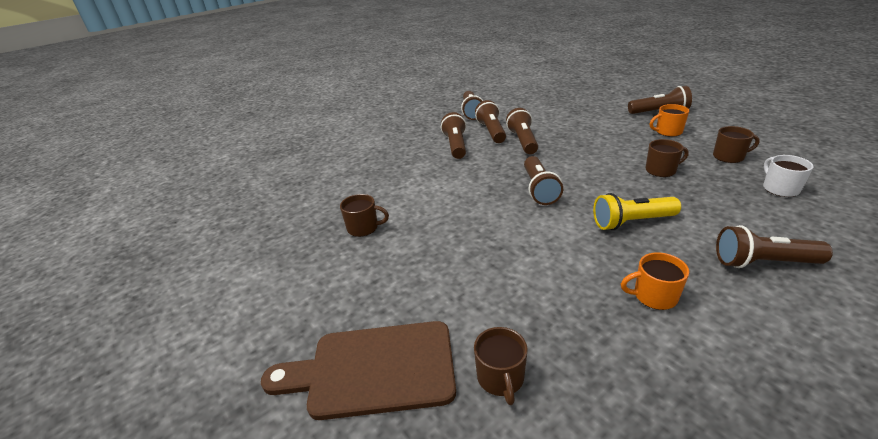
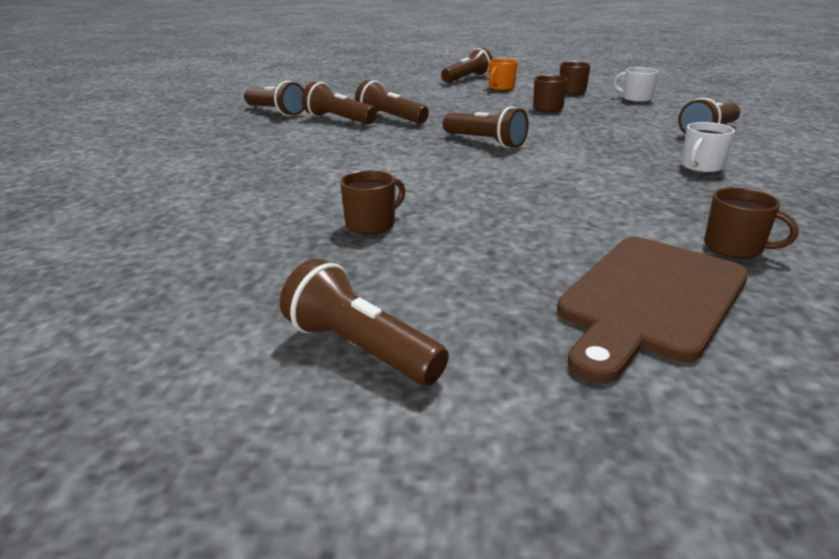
camera: 50 degrees left, 5 degrees down
(456, 145) = (321, 137): brown flashlight -> brown flashlight (360, 348)
(631, 222) = (598, 138): yellow flashlight -> none
(654, 296) = (700, 167): orange mug -> white mug

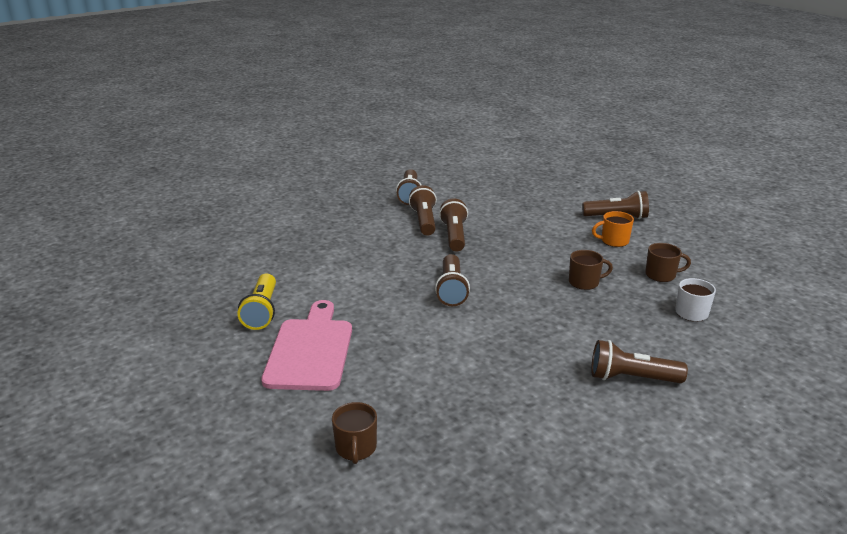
camera: 50 degrees right, 0 degrees up
(360, 348) = (131, 366): brown flashlight -> none
(371, 224) = (262, 311): brown mug -> yellow flashlight
(504, 221) = (310, 350): none -> pink cutting board
(649, 300) = (247, 433): brown cutting board -> none
(700, 167) = (517, 397): white mug -> none

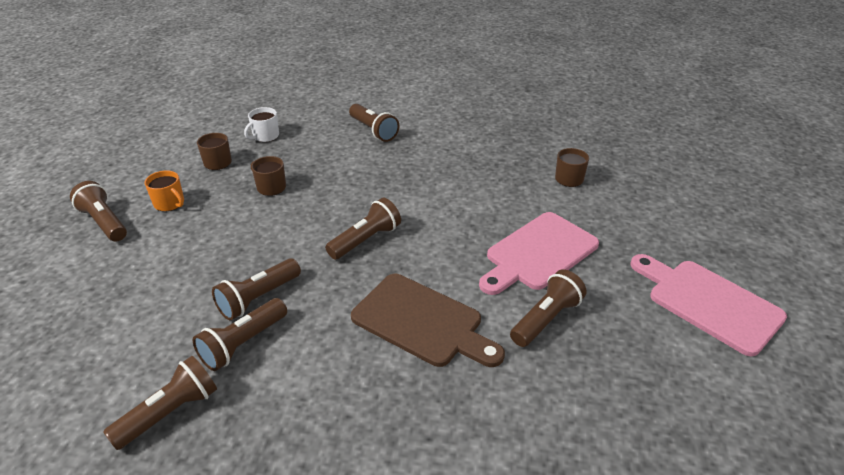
camera: 135 degrees left, 10 degrees up
(130, 387) = (708, 302): none -> pink cutting board
(262, 311) = (546, 319): yellow flashlight -> brown flashlight
(343, 271) = (422, 322): none -> brown cutting board

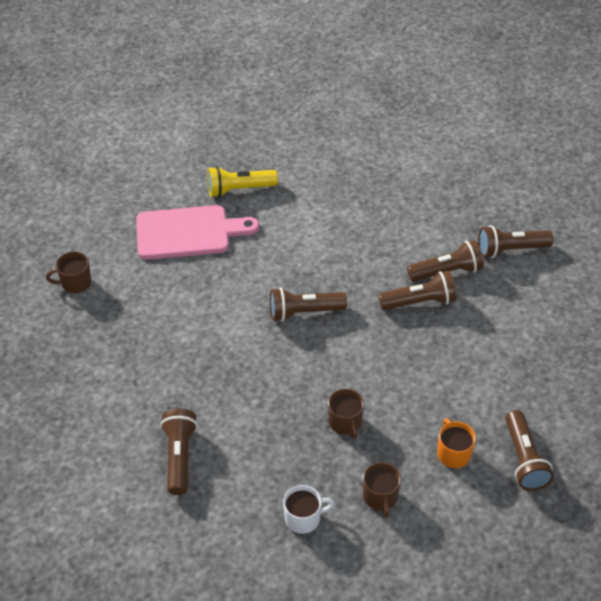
camera: 145 degrees left, 10 degrees up
(422, 322) = (319, 227): brown cutting board -> none
(546, 319) = (239, 189): brown flashlight -> yellow flashlight
(708, 302) = (129, 148): pink cutting board -> none

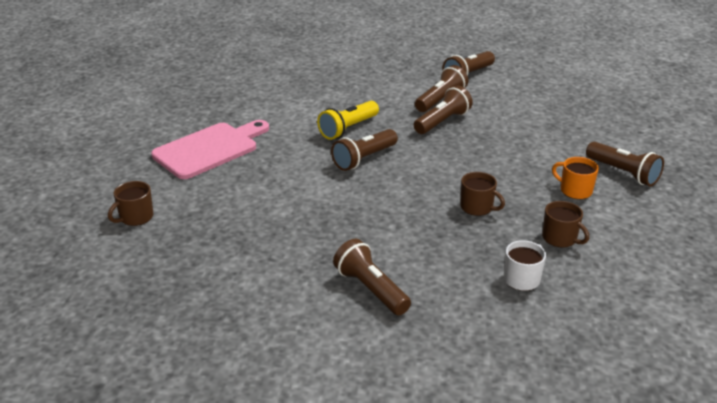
camera: 35 degrees left, 15 degrees down
(239, 189) = (225, 111): yellow flashlight -> yellow flashlight (348, 129)

